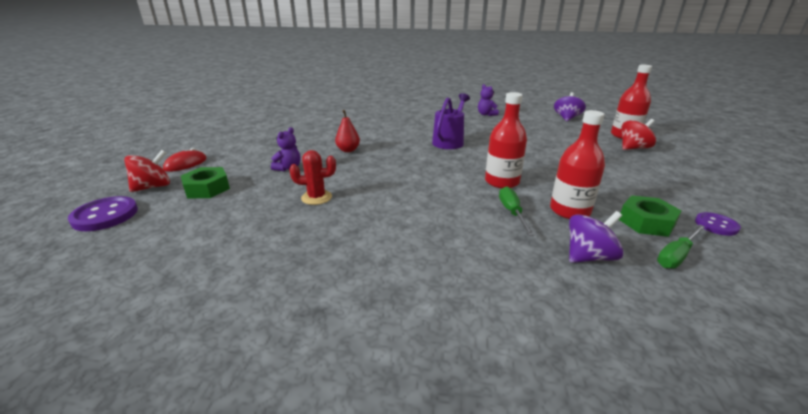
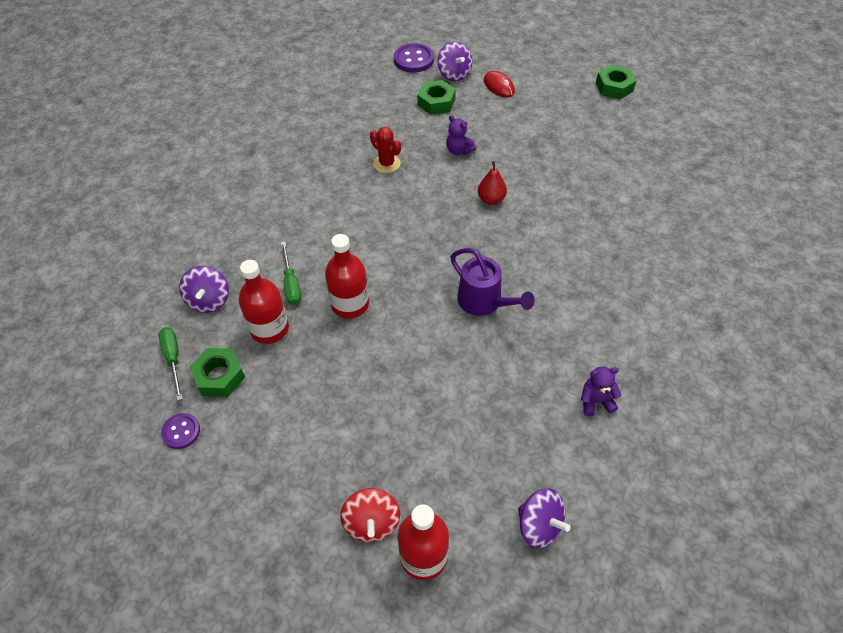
camera: 110 degrees right, 25 degrees up
(153, 187) = (454, 74): red spinning top -> purple spinning top
(201, 127) = (614, 87): none -> green nut
(316, 197) = (386, 163): red cactus -> red cactus turned 60 degrees counterclockwise
(512, 212) = (291, 284): green screwdriver -> green screwdriver turned 60 degrees clockwise

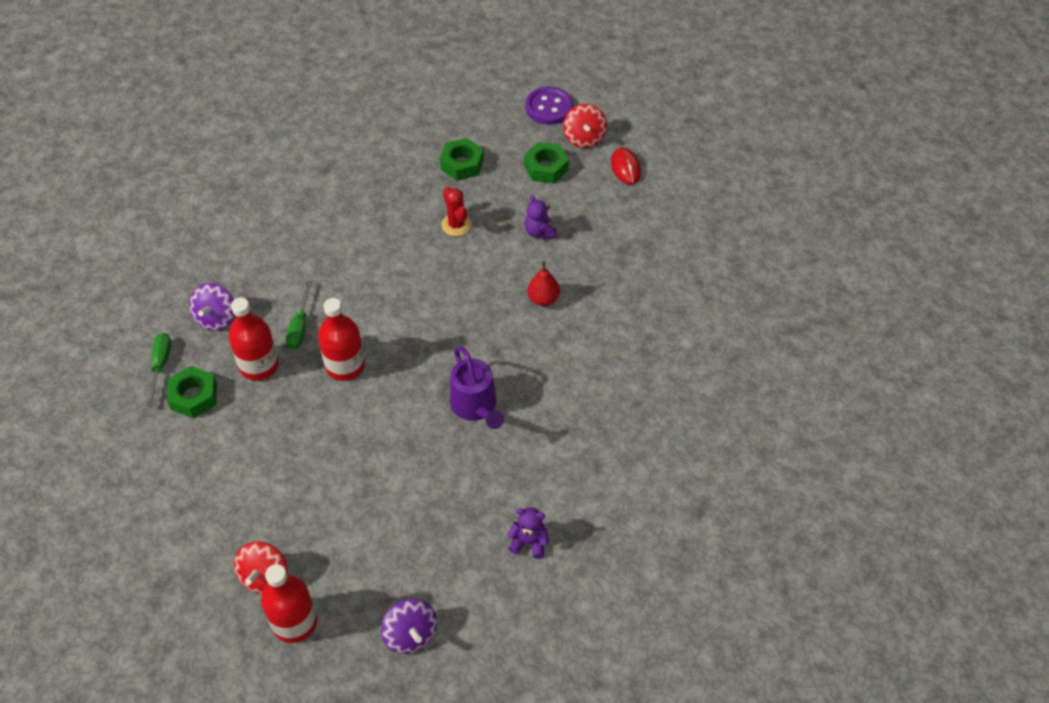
camera: 20 degrees right, 0 degrees up
(181, 431) = (139, 437): purple button -> none
(454, 74) = (584, 138): purple spinning top -> red spinning top
(614, 87) = (756, 206): green nut -> green nut (462, 164)

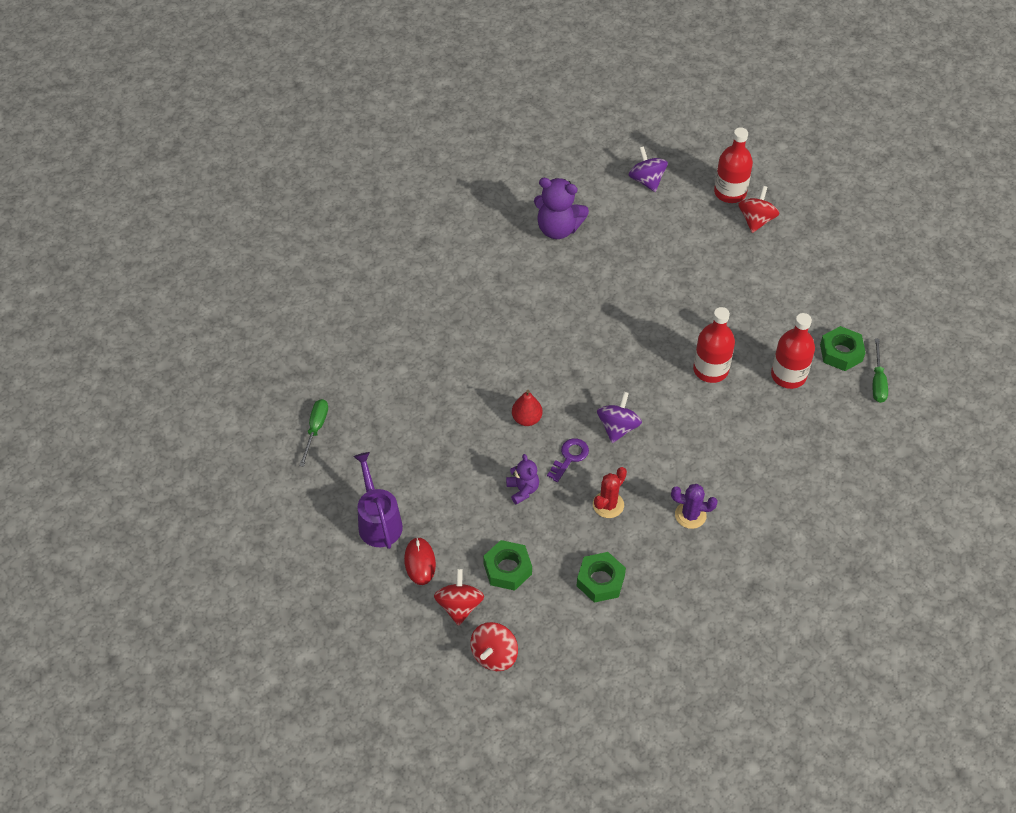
camera: 175 degrees left, 0 degrees up
(216, 318) = (836, 422): purple spinning top -> purple spinning top (618, 427)
(300, 326) = (756, 409): green screwdriver -> green screwdriver (316, 429)
(378, 221) = (690, 515): none -> purple cactus
(456, 225) = (608, 505): red cactus -> red cactus turned 60 degrees clockwise
(476, 407) = (594, 327): purple watering can -> purple watering can (378, 521)
(496, 265) = (569, 457): none -> purple key
(529, 542) = (558, 229): purple teddy bear -> purple teddy bear, size x1.75
(549, 107) = (494, 655): purple button -> red spinning top

